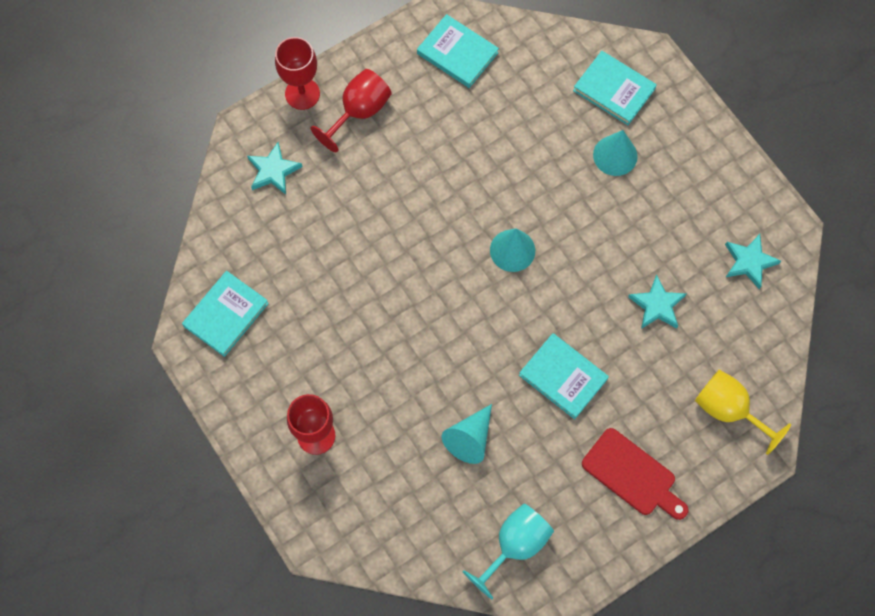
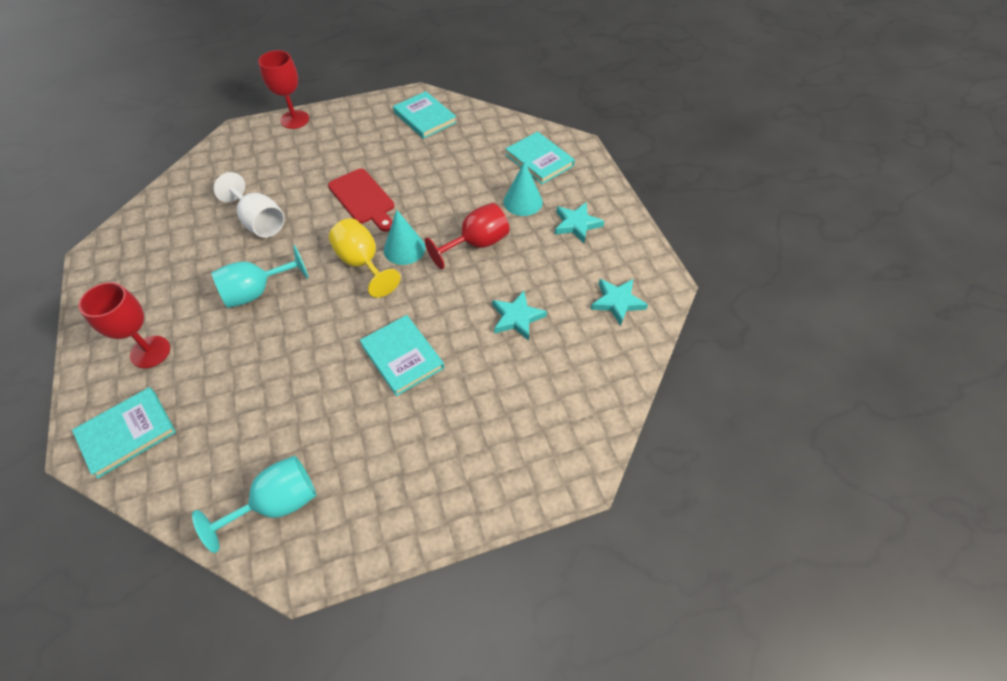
camera: 15 degrees right, 15 degrees down
(226, 315) = (140, 243): turquoise book -> turquoise book (127, 433)
(273, 171) = (243, 159): turquoise star -> turquoise star (576, 224)
(340, 254) = (260, 222): none -> white goblet
(359, 112) = (330, 137): red goblet -> red goblet (476, 244)
(385, 341) = (257, 292): none -> turquoise goblet
(470, 438) = (287, 389): turquoise cone -> none
(632, 475) = (432, 464): red cutting board -> red cutting board (363, 199)
(728, 410) = (556, 425): yellow goblet -> yellow goblet (362, 263)

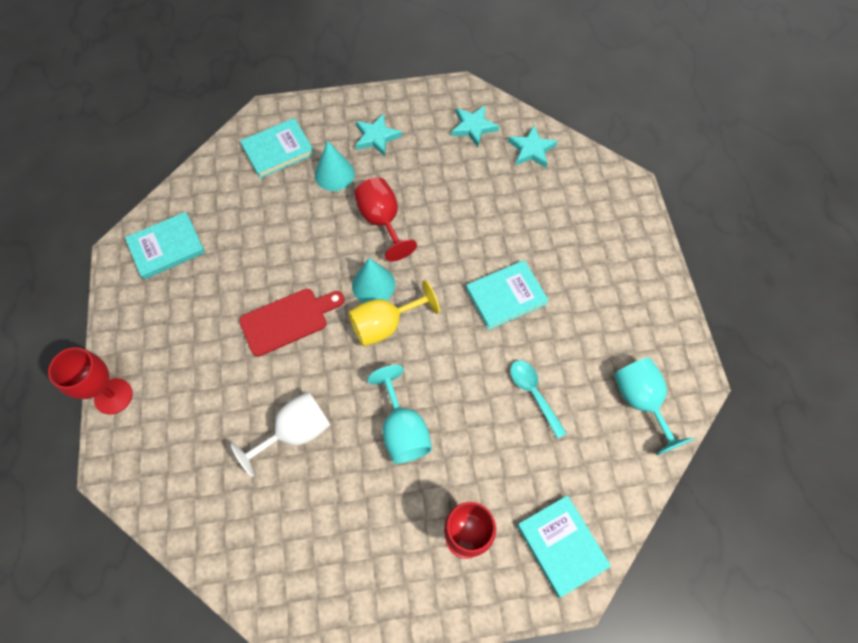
camera: 80 degrees left, 10 degrees up
(289, 393) = (533, 394): none -> turquoise spoon
(517, 318) = (477, 202): turquoise star -> turquoise star (531, 150)

